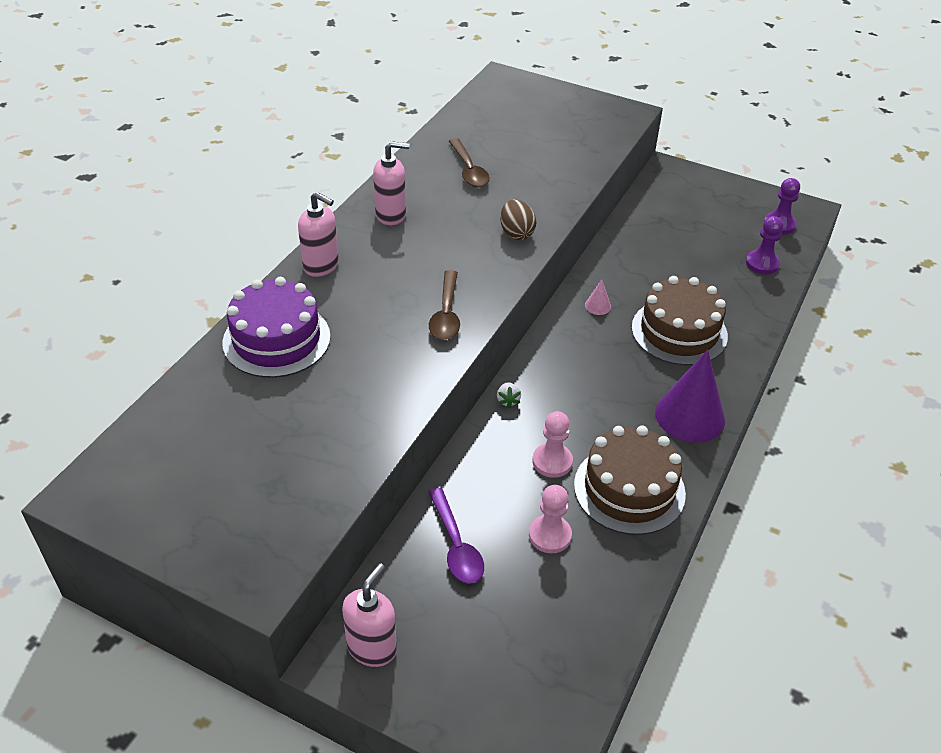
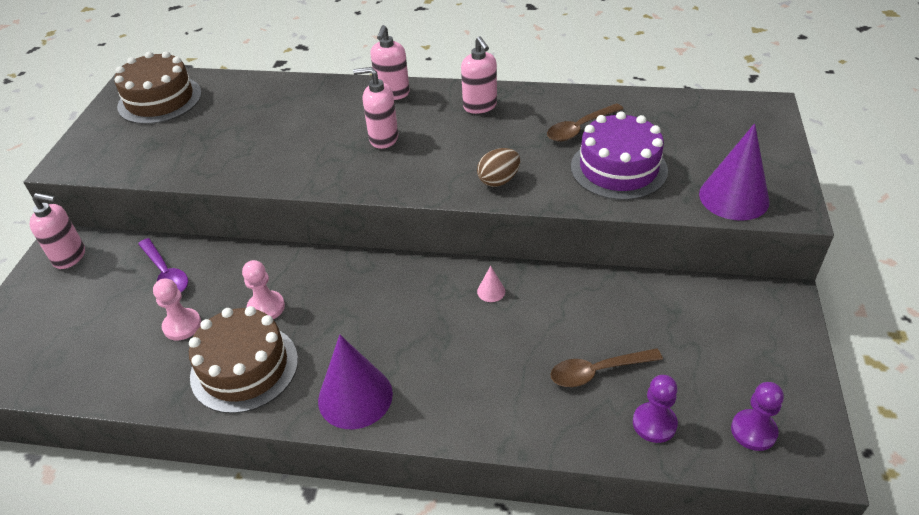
camera: 75 degrees right, 0 degrees up
(276, 339) = (298, 100): purple cake -> purple cake (618, 168)
(402, 289) = (383, 138): none -> pink soap dispenser
(446, 314) = (361, 169): brown spoon -> brown spoon (598, 371)
(456, 545) = (165, 273): purple spoon -> purple spoon turned 90 degrees counterclockwise
(508, 400) = (332, 262): white strawberry -> none
(604, 130) = (734, 197): none -> purple cone
(679, 331) = (483, 364): brown cake -> brown cake (160, 100)

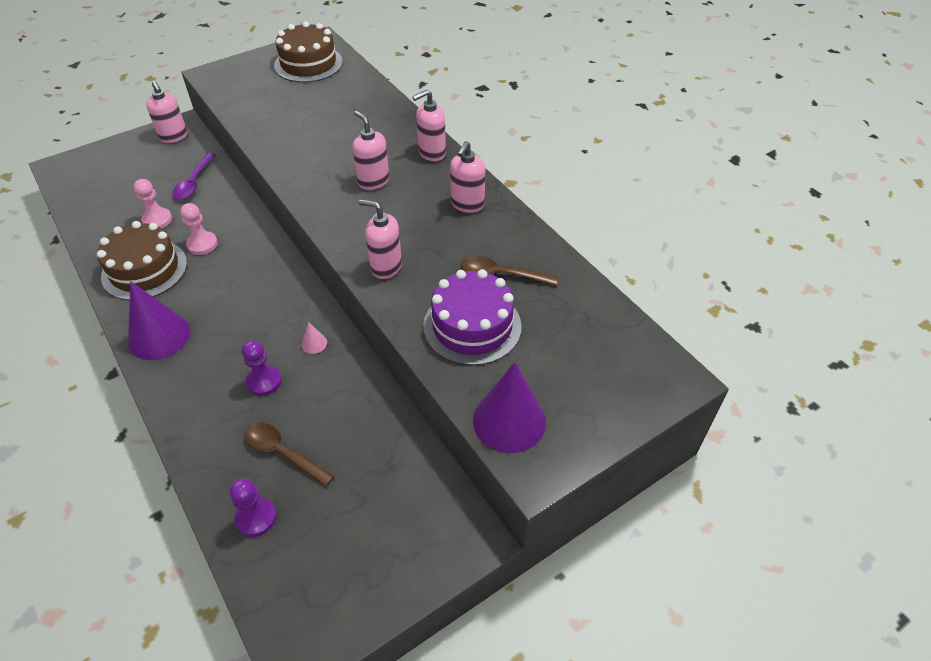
camera: 45 degrees right, 5 degrees up
(498, 180) = (386, 267): brown egg -> pink soap dispenser
(753, 431) = (296, 589): purple pawn -> purple pawn (264, 381)

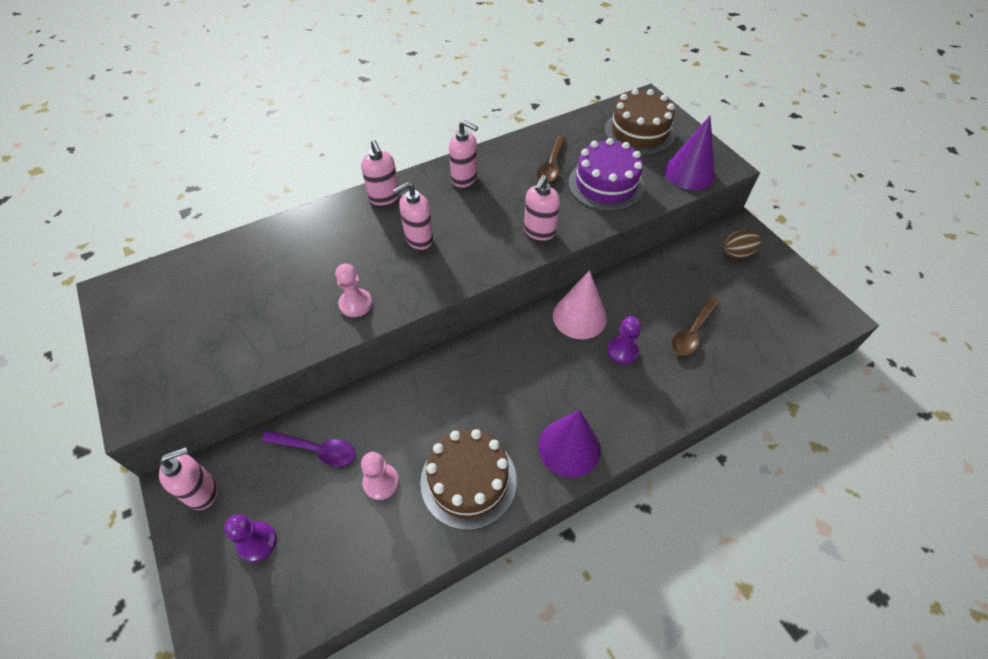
camera: 85 degrees left, 5 degrees up
(202, 244) = (434, 425): pink pawn -> pink pawn (355, 304)
(256, 517) = (751, 346): purple pawn -> purple pawn (257, 542)
(308, 64) = (165, 299): brown cake -> brown cake (639, 132)
(314, 343) = (579, 316): pink cone -> pink cone, size x2.36
(418, 524) = (737, 253): none -> brown egg

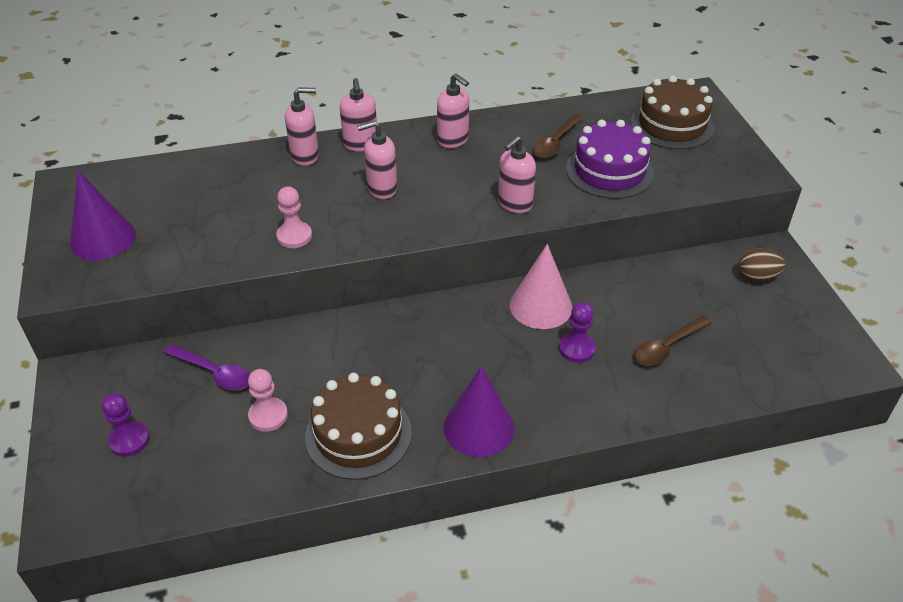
camera: 15 degrees right, 10 degrees down
(203, 491) = (93, 385): pink soap dispenser -> pink soap dispenser (305, 156)
(689, 173) = (714, 175): purple cone -> purple cone (102, 238)

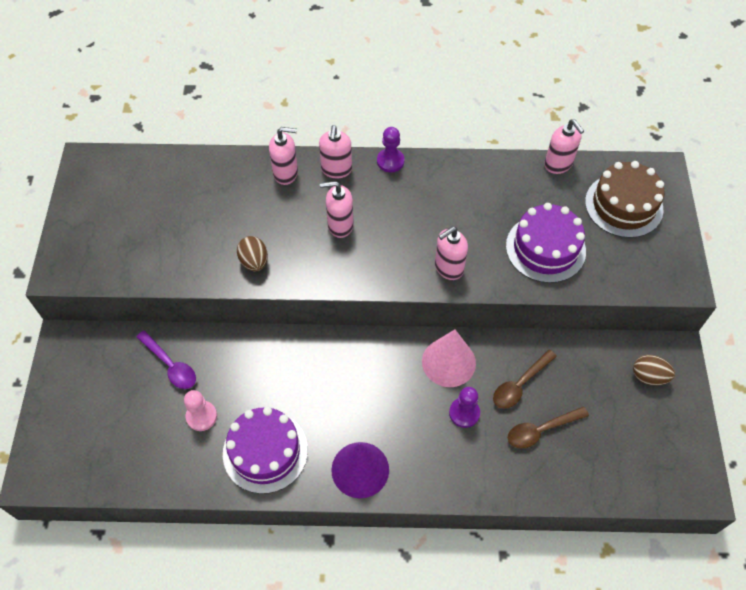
camera: 15 degrees right, 15 degrees up
(102, 238) = (103, 229): purple cone -> none
(129, 440) = (95, 412): purple pawn -> purple pawn (390, 161)
(294, 236) = (254, 262): pink pawn -> brown egg
(358, 434) = (265, 451): brown cake -> purple cake
(453, 140) = (418, 182): pink soap dispenser -> pink soap dispenser (558, 164)
(555, 142) = (508, 204): brown spoon -> brown spoon (520, 384)

